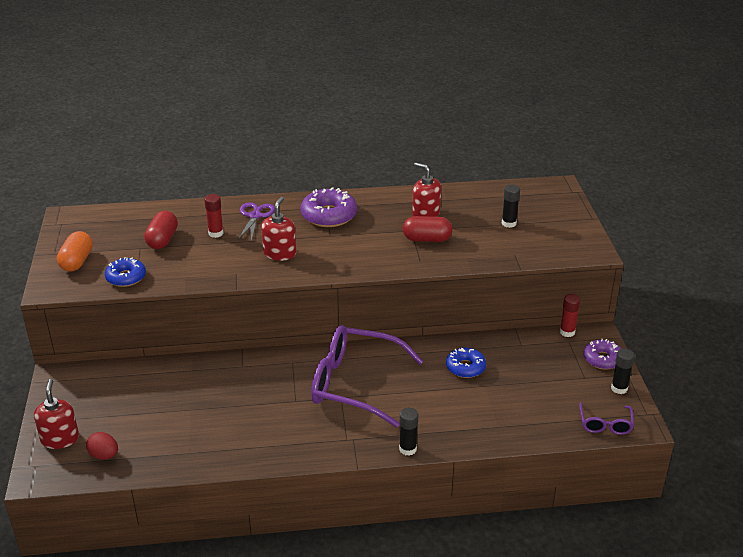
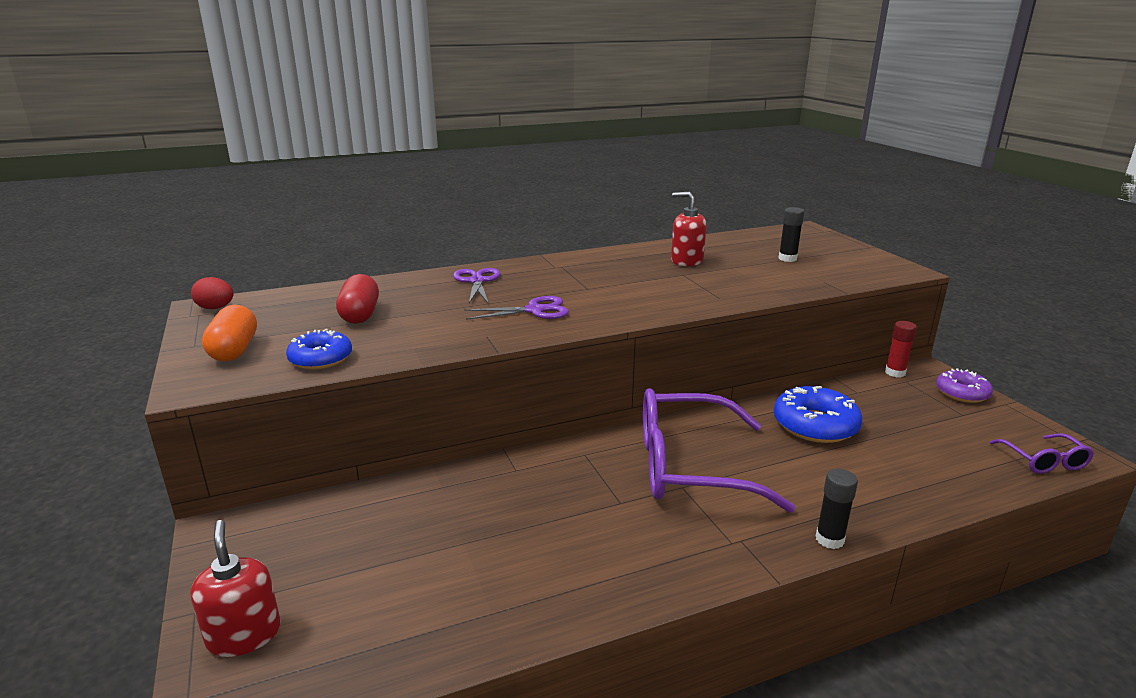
camera: 15 degrees left, 10 degrees down
(104, 455) = (338, 649): red egg -> red egg (216, 308)
(216, 233) = (433, 301): red glue stick -> none
(279, 253) = (534, 310): red soap dispenser -> purple scissors
(329, 215) = (571, 272): purple donut -> none
(427, 239) = (709, 279): red capsule -> none
(465, 367) = (815, 425): blue donut -> blue donut, size x1.54
(619, 388) = (1014, 419): black glue stick -> none

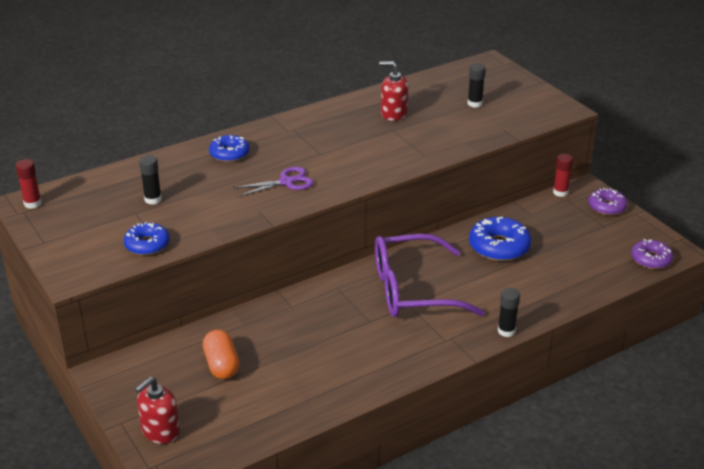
camera: 10 degrees left, 10 degrees up
(216, 308) = (32, 203): red egg -> red glue stick
(234, 350) = (78, 243): orange capsule -> orange capsule (221, 365)
(244, 635) = (160, 431): red soap dispenser -> red soap dispenser turned 105 degrees counterclockwise
(360, 315) = (153, 199): red capsule -> black glue stick
(477, 281) = (229, 154): purple scissors -> blue donut
(1044, 461) = (651, 259): purple glasses -> purple donut

